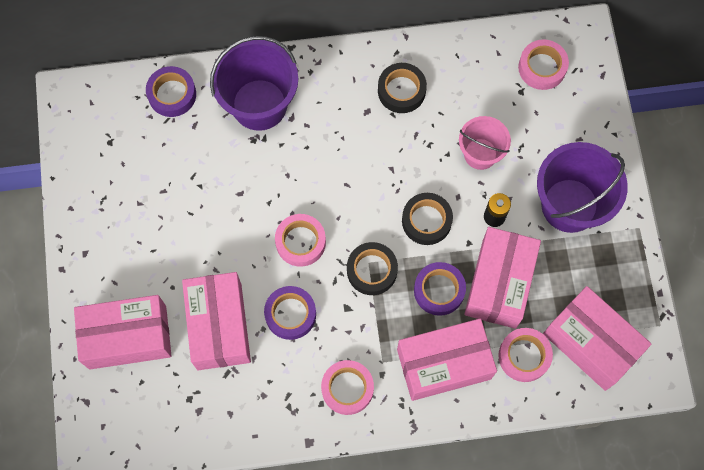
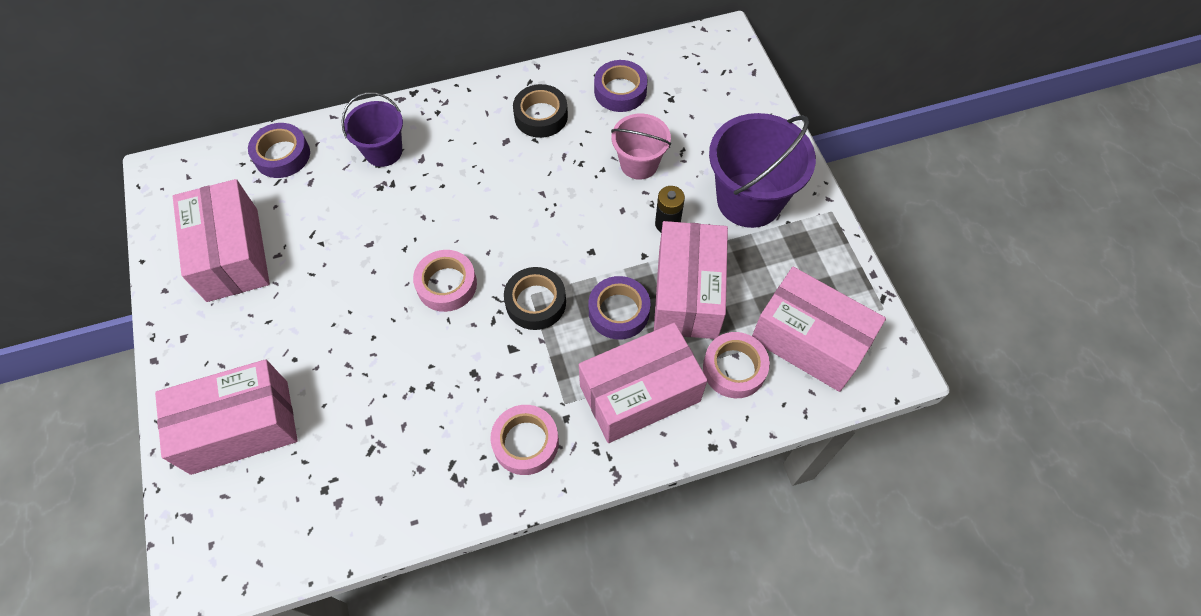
camera: 10 degrees left, 10 degrees down
(219, 326) = (356, 395): pink box -> pink box (232, 254)
(259, 104) = (383, 151): purple bucket -> purple bucket, size x0.60
(290, 314) = (444, 367): purple tape -> purple tape (620, 91)
(426, 221) = (591, 240): black tape -> none
(542, 67) = (688, 74): pink tape -> none

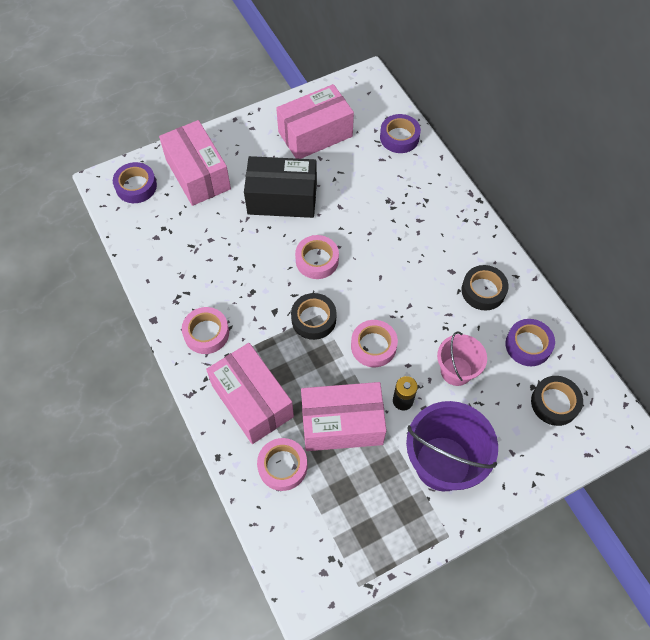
camera: 80 degrees right, 0 degrees up
(329, 313) = (282, 198): none -> black box
(383, 151) = (419, 195): purple bucket -> none
(589, 241) = (373, 346): none -> pink tape
(619, 311) = (316, 376): purple tape -> purple tape (136, 186)
(693, 85) = (554, 403): none -> black tape
(809, 341) = (316, 523): pink box -> none

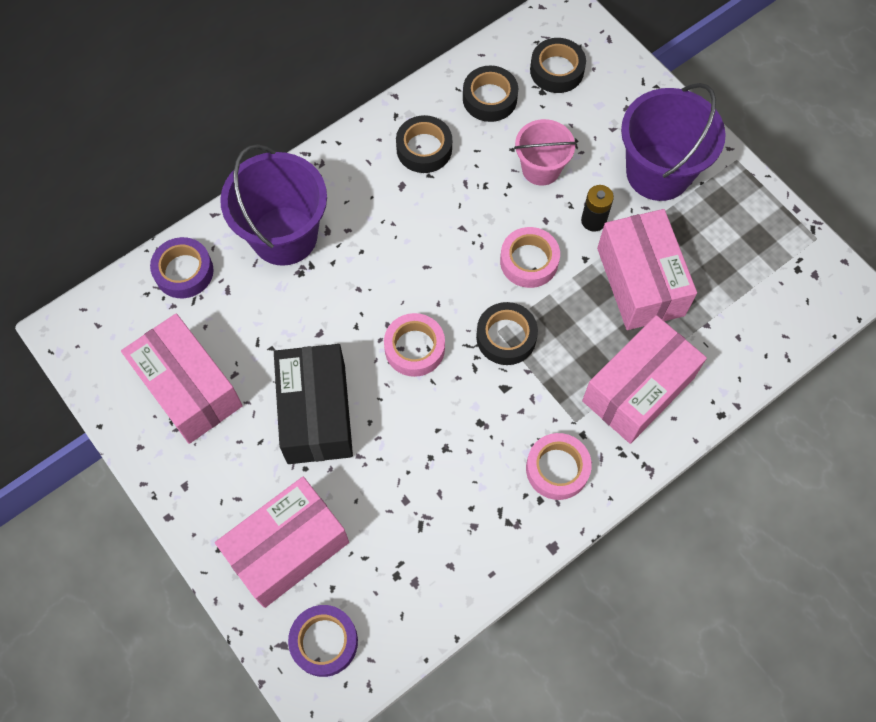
camera: 100 degrees left, 5 degrees up
(282, 466) = (710, 338): pink tape -> none
(418, 194) = (284, 236): none -> purple bucket
(528, 345) = (489, 98): purple tape -> black tape

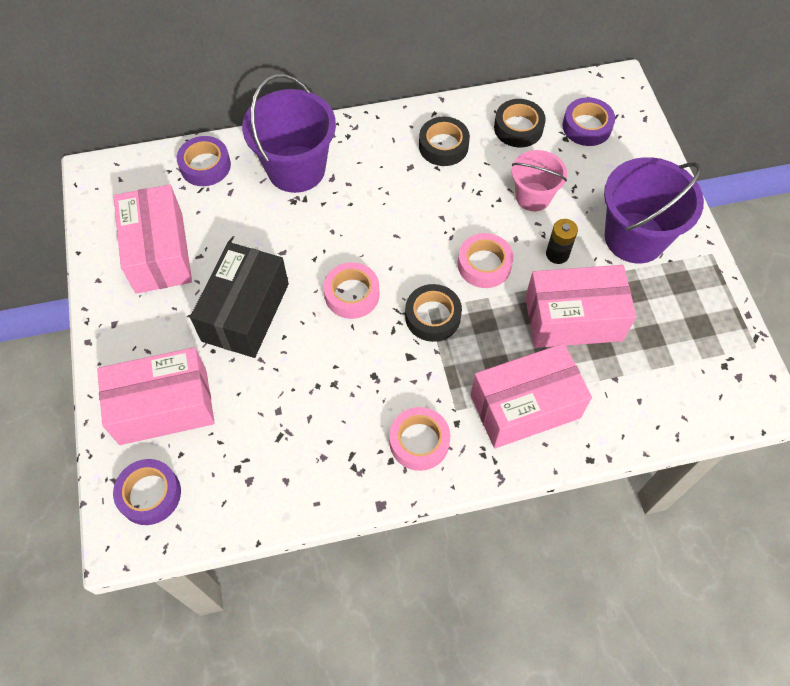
camera: 25 degrees right, 5 degrees down
(557, 70) = (587, 126): black tape -> purple tape
(640, 281) = (573, 319): pink box -> pink box turned 75 degrees clockwise

